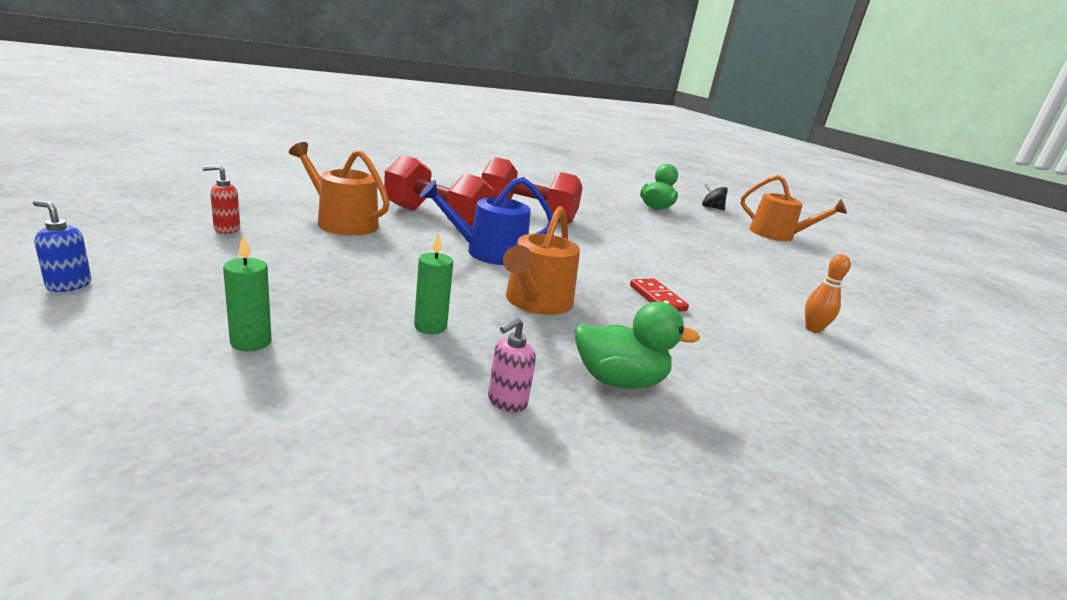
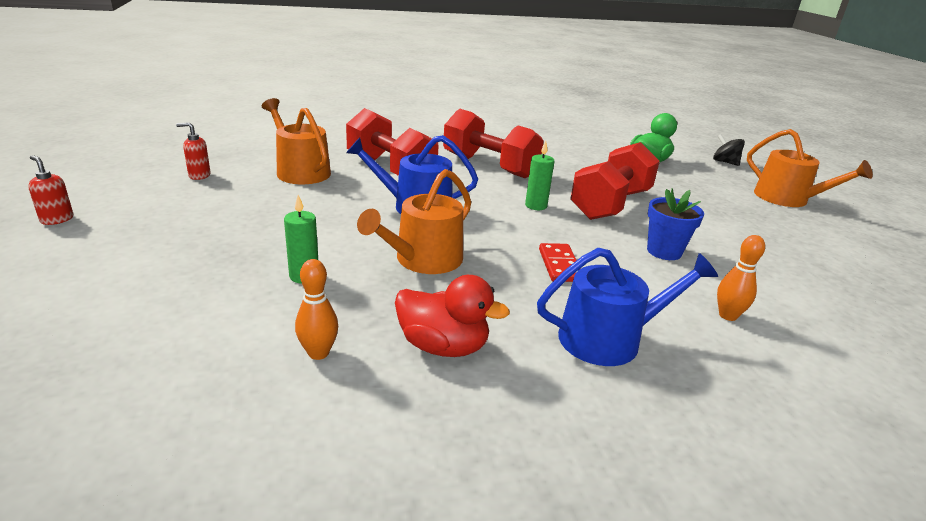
camera: 20 degrees right, 5 degrees up
(69, 285) = (57, 219): blue soap dispenser -> red soap dispenser
(251, 342) = (150, 277): green candle -> green candle (536, 206)
(506, 402) = (318, 353): pink soap dispenser -> orange bowling pin
(619, 381) = (443, 346): green duck -> red duck
(655, 244) = (610, 204): none -> red dumbbell
(727, 281) = (664, 251): none -> blue flower pot
(746, 357) = (609, 338): none -> blue watering can

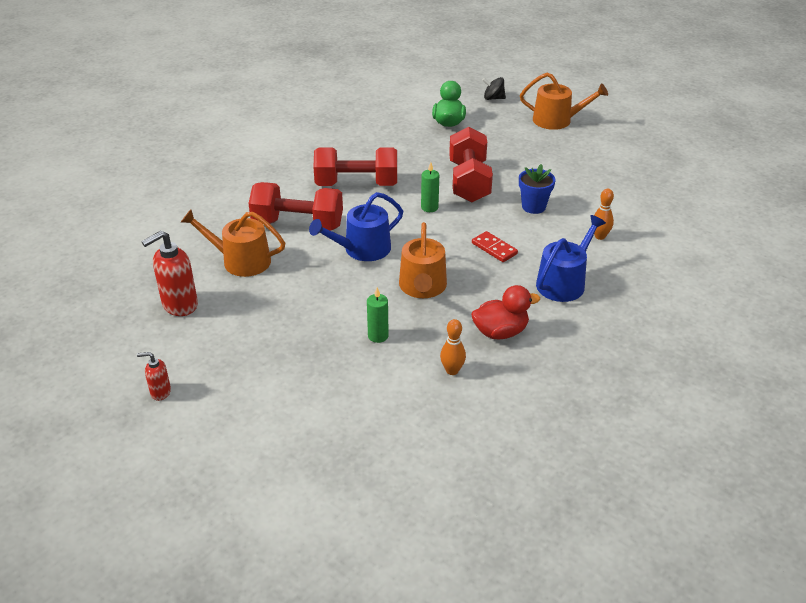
camera: 35 degrees left, 10 degrees up
(199, 175) = (179, 305): red soap dispenser -> red soap dispenser, size x1.87

